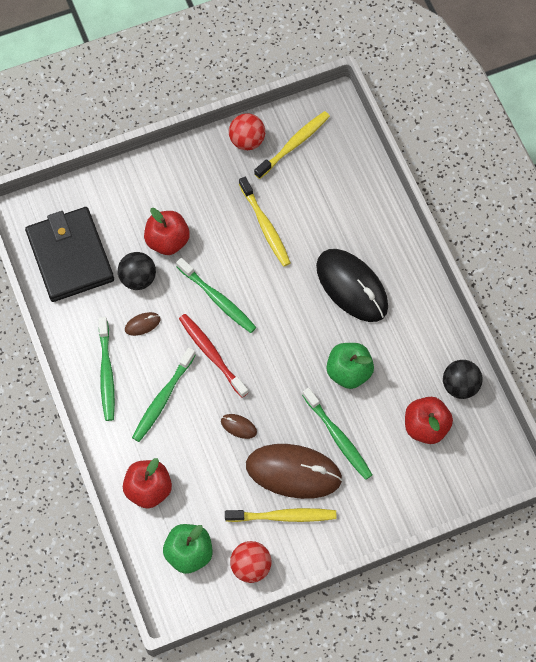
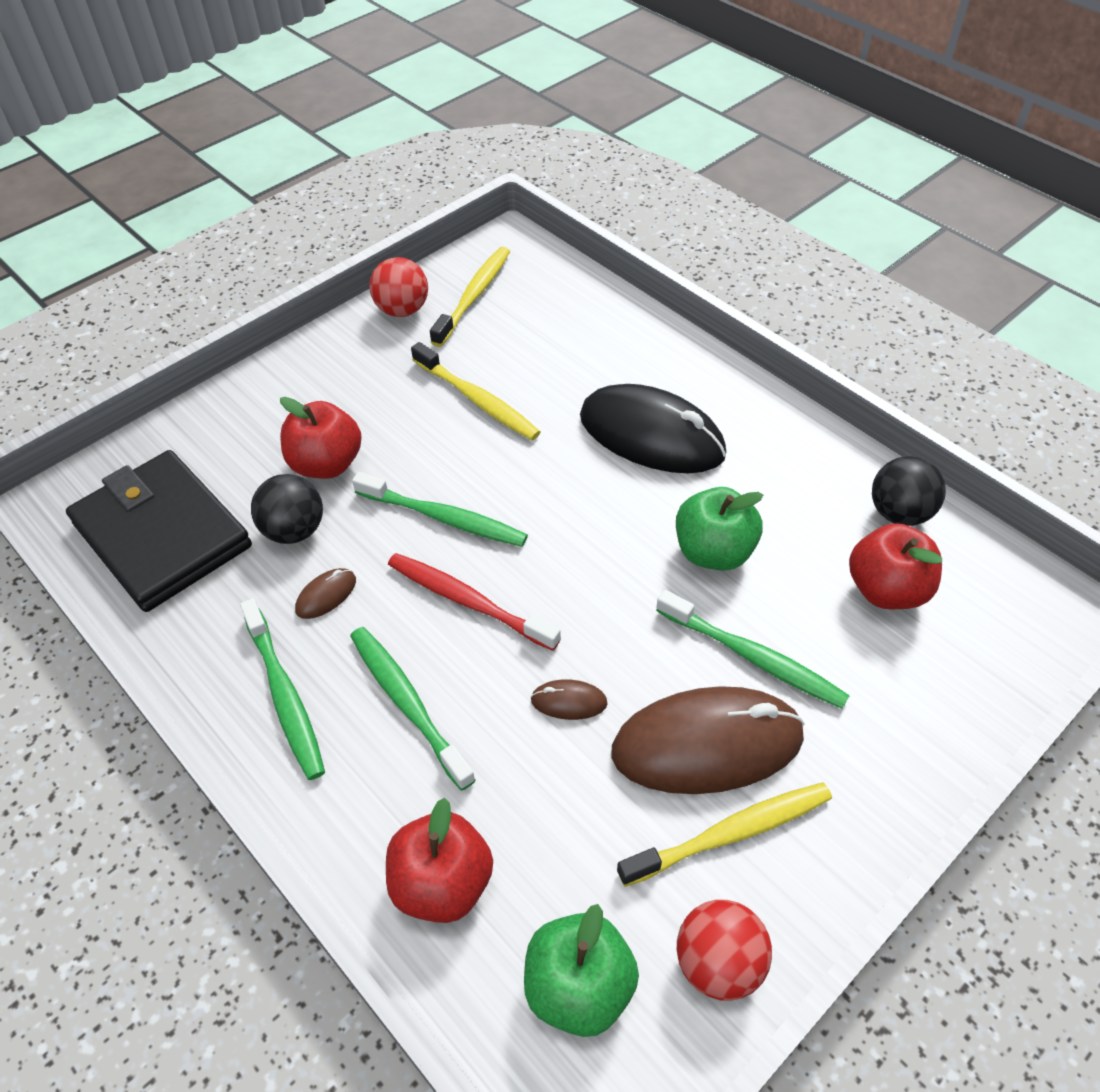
camera: 20 degrees left, 15 degrees down
(162, 399) = (408, 703): green toothbrush -> green toothbrush turned 135 degrees clockwise

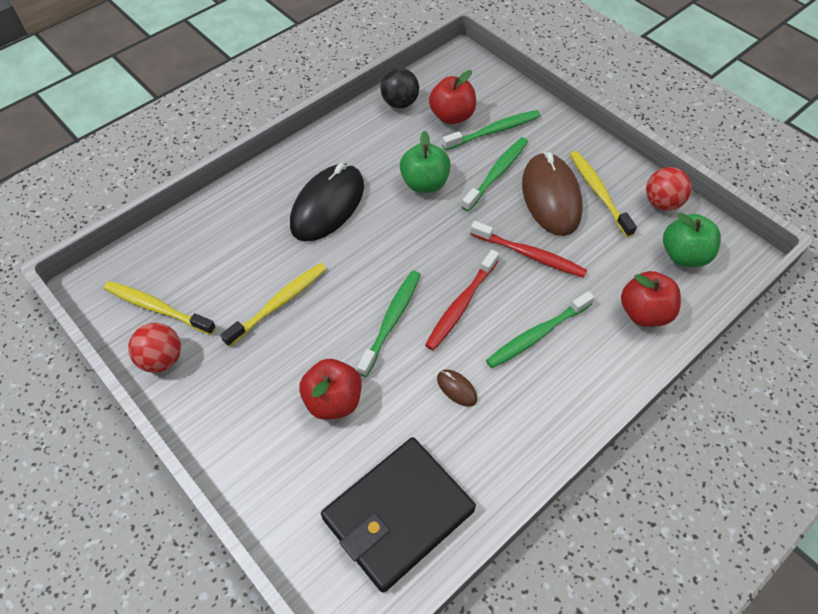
camera: 90 degrees left, 5 degrees up
(285, 696) = (537, 405): green toothbrush -> green toothbrush (494, 131)
(294, 530) = (398, 416): black ball -> none
(569, 701) = (530, 255): brown mouse -> red toothbrush

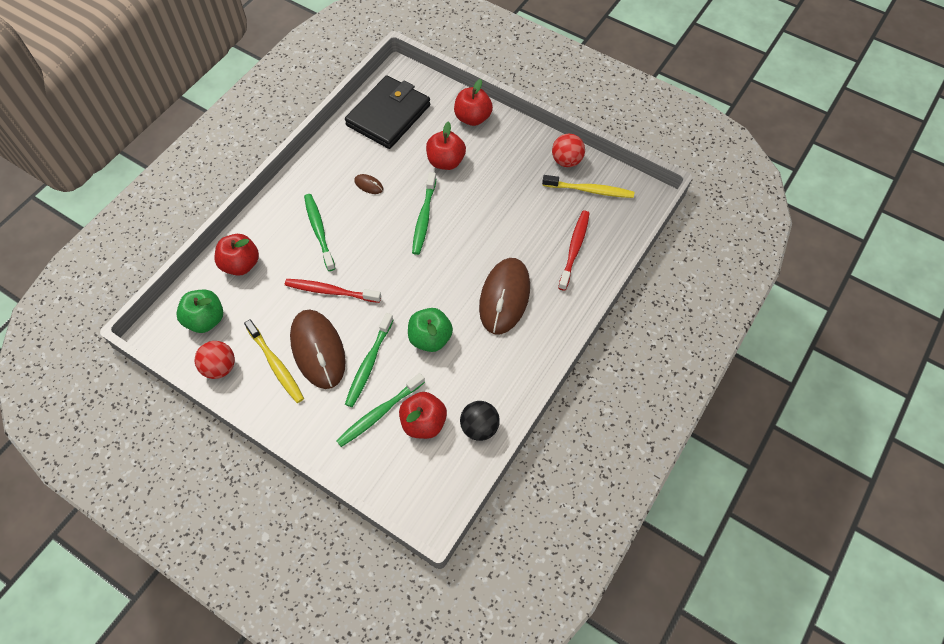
camera: 165 degrees right, 5 degrees up
(262, 472) = (472, 118): none -> red apple
(279, 303) = (507, 212): yellow toothbrush -> none
(327, 205) = (504, 297): black mouse -> brown mouse
(461, 305) = (377, 240): red toothbrush -> red toothbrush (574, 249)
(537, 335) = (319, 231): green toothbrush -> green toothbrush turned 60 degrees counterclockwise

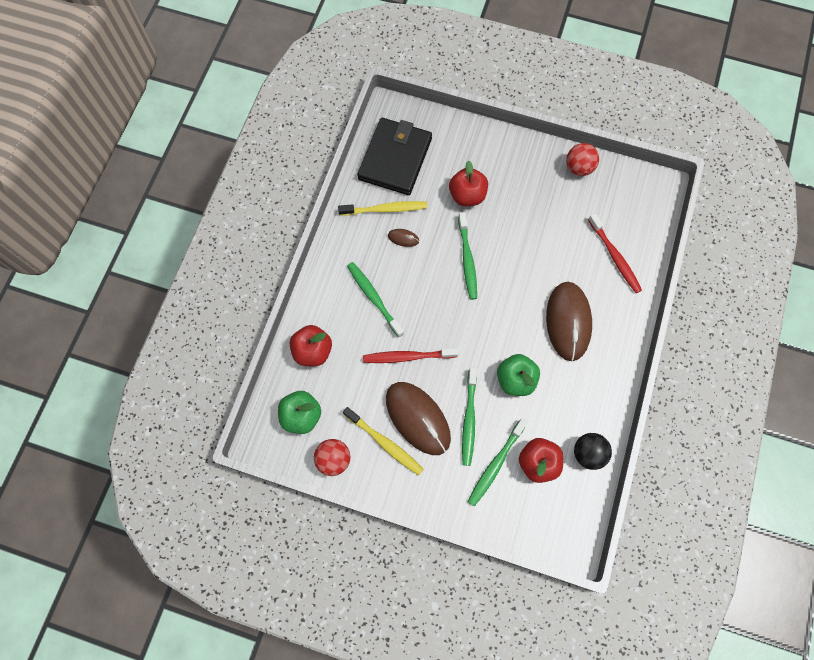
camera: 15 degrees left, 10 degrees up
(472, 118) = (476, 142): red apple -> none
(574, 249) = (615, 257): red toothbrush -> red toothbrush turned 150 degrees clockwise
(590, 190) = (610, 193): yellow toothbrush -> yellow toothbrush (385, 209)

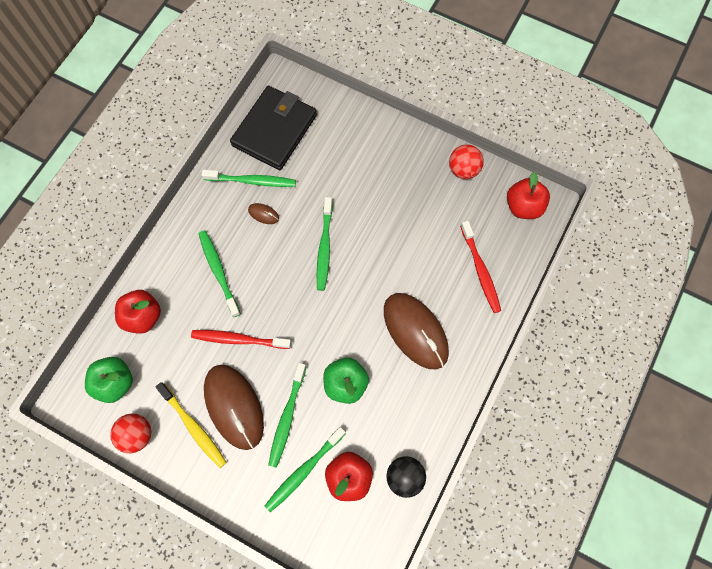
camera: 10 degrees right, 0 degrees up
(385, 209) = (252, 181): yellow toothbrush -> green toothbrush
(467, 195) = (340, 180): red apple -> red apple (523, 206)
(568, 321) = (415, 331): brown mouse -> brown mouse turned 45 degrees counterclockwise

